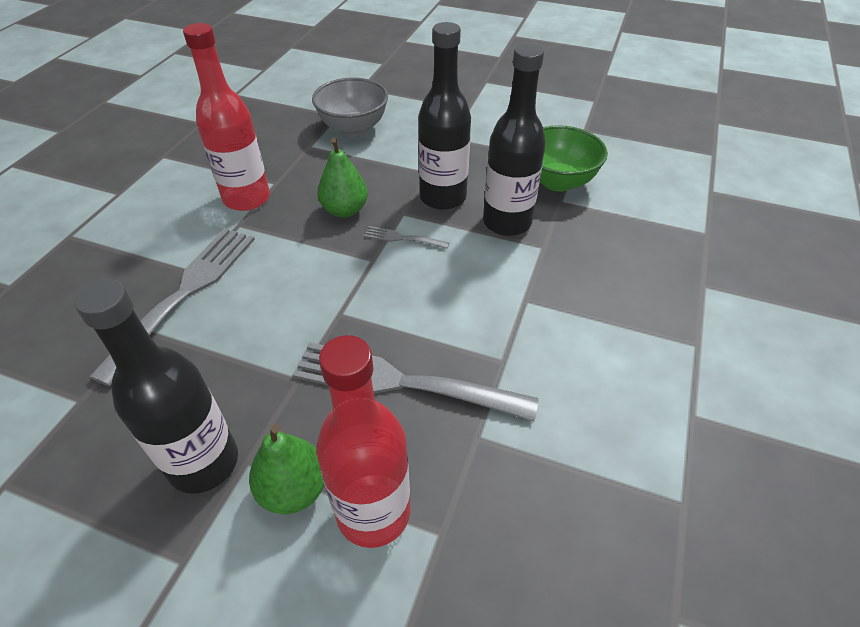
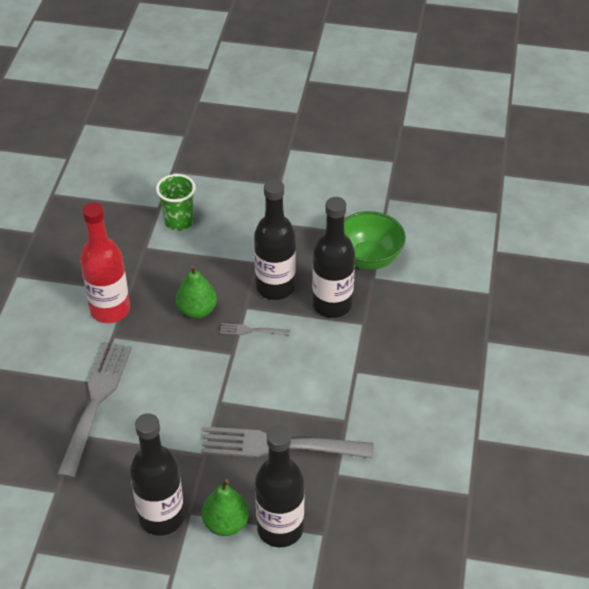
camera: 10 degrees left, 0 degrees up
(353, 128) = (179, 222): grey bowl -> green cup
(373, 512) = (280, 529): red bottle -> black bottle

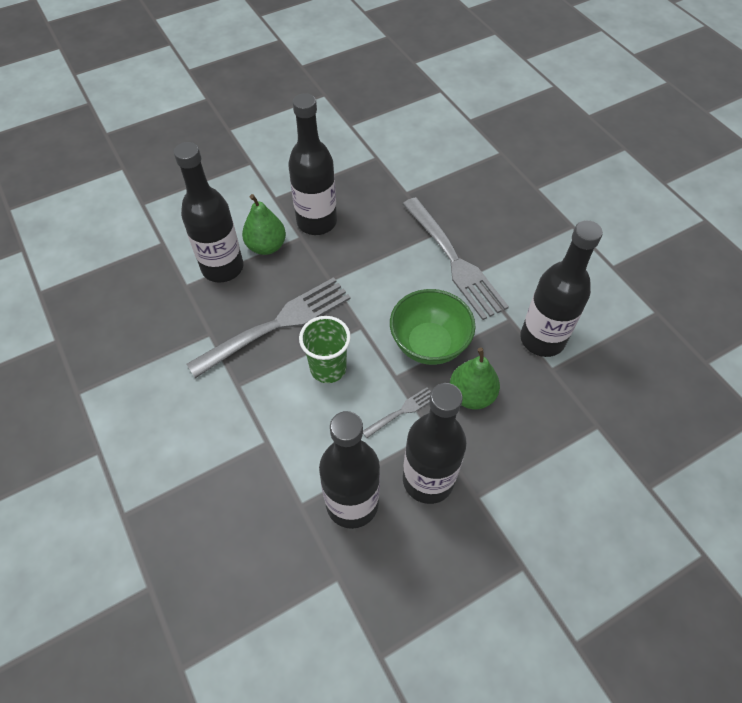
camera: 140 degrees right, 10 degrees up
(110, 310) = (542, 339): red bottle -> black bottle
(179, 222) = (608, 485): green cup -> green cup (328, 368)
(368, 258) = (366, 606): green bowl -> green bowl (429, 344)

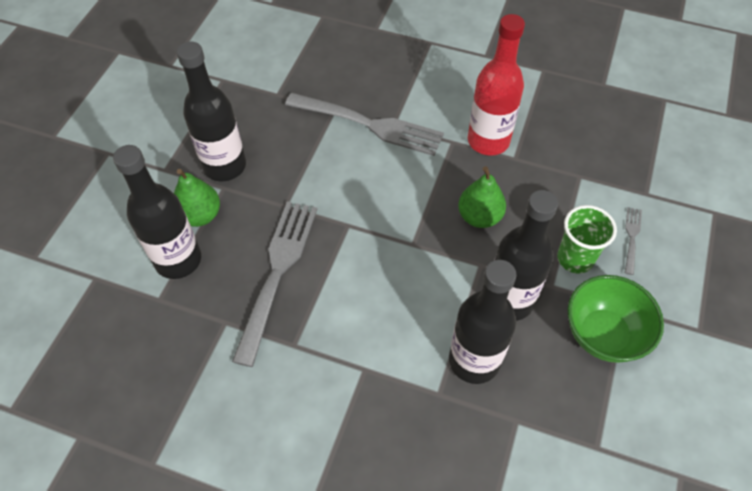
camera: 40 degrees left, 0 degrees up
(328, 368) = (355, 276): green cup -> green cup (575, 258)
(401, 412) = (442, 267): grey fork -> grey fork (632, 238)
(429, 344) = (413, 201): green bowl -> green bowl (603, 334)
(542, 339) = (488, 141): black bottle -> red bottle

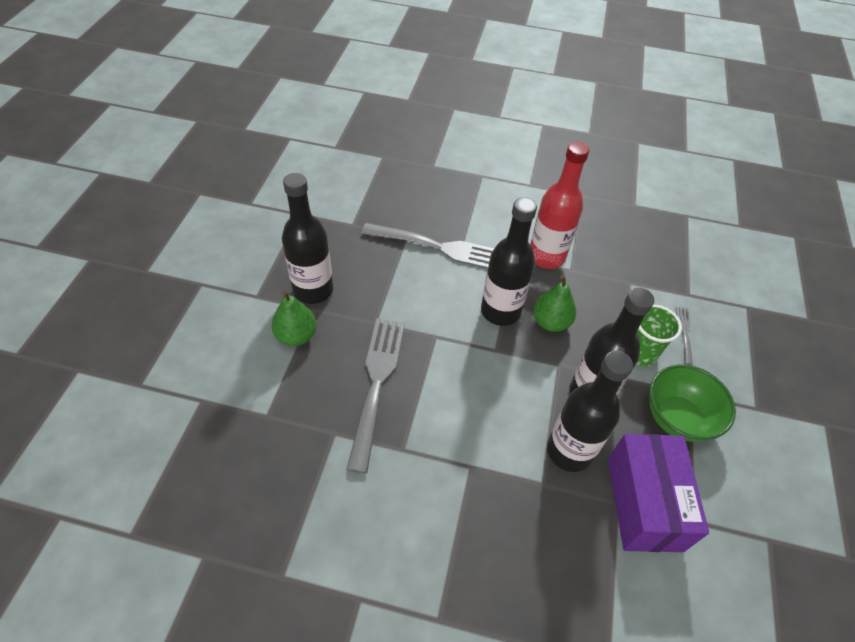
camera: 10 degrees left, 5 degrees down
(178, 260) = (281, 378): black bottle -> black bottle (500, 311)
(546, 424) = (643, 503): none -> purple box

